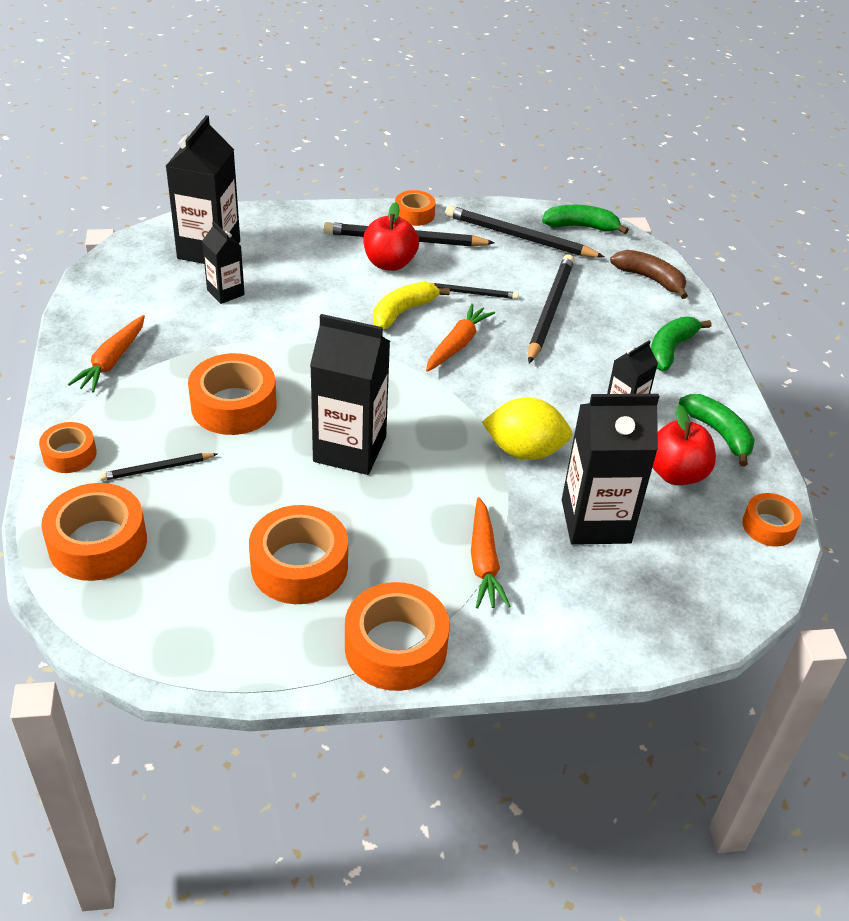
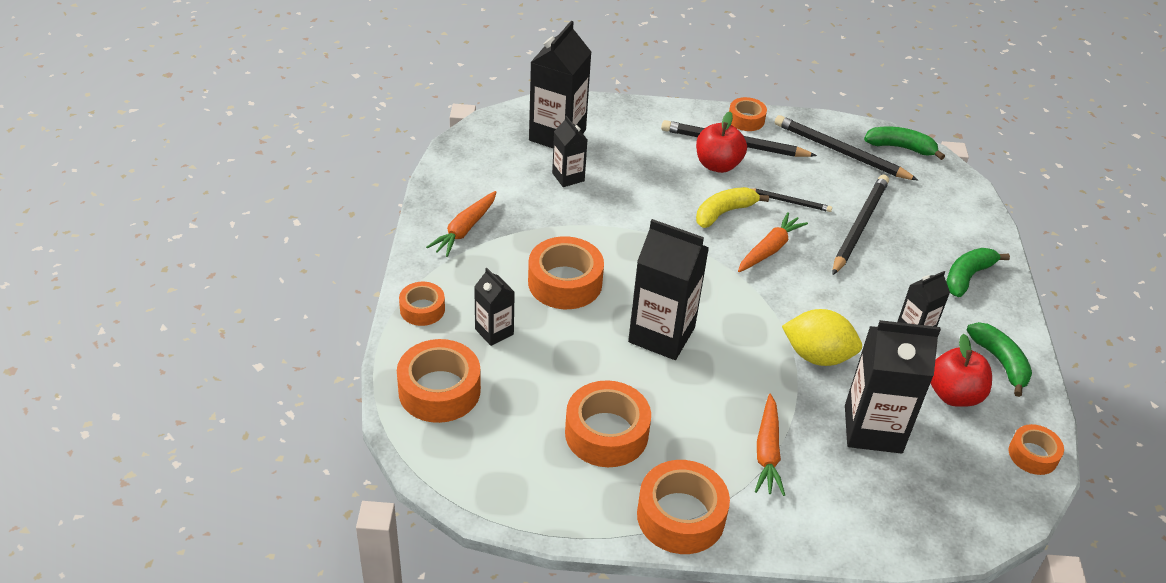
camera: 10 degrees right, 0 degrees up
(157, 469) = (494, 331): black pencil -> black carton
(650, 279) = (959, 206): brown banana -> none

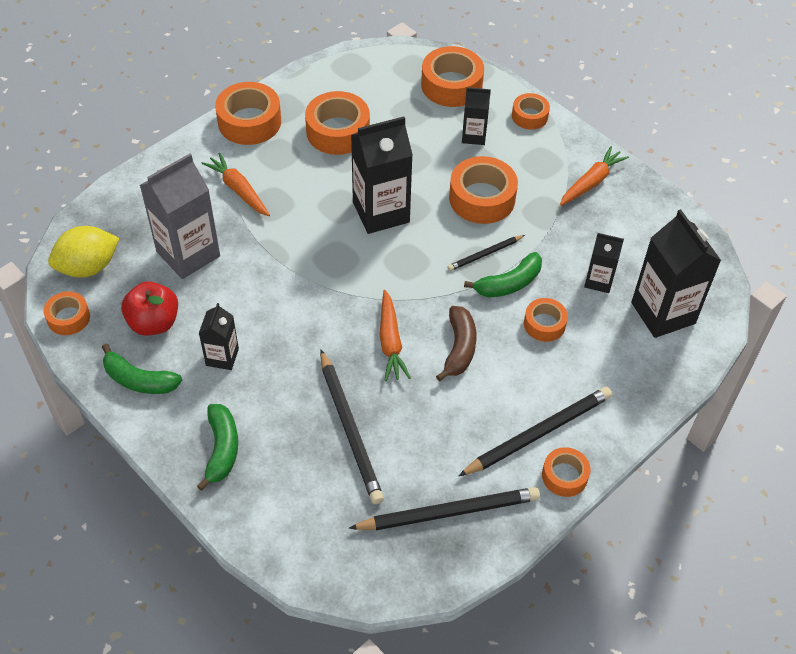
camera: 135 degrees right, 10 degrees up
(464, 229) = (591, 182): orange carrot -> orange carrot turned 60 degrees clockwise
(645, 183) = (544, 324): none -> orange tape
(717, 165) = (521, 395): red apple -> none
(724, 212) = (459, 348): yellow banana -> brown banana
(789, 201) = (427, 406): black pencil -> black pencil (485, 254)
(817, 356) = (270, 278): yellow lemon -> yellow lemon (88, 267)
(873, 429) = (188, 254): black carton -> grey carton
(900, 147) = (405, 574): green banana -> green banana (509, 283)

